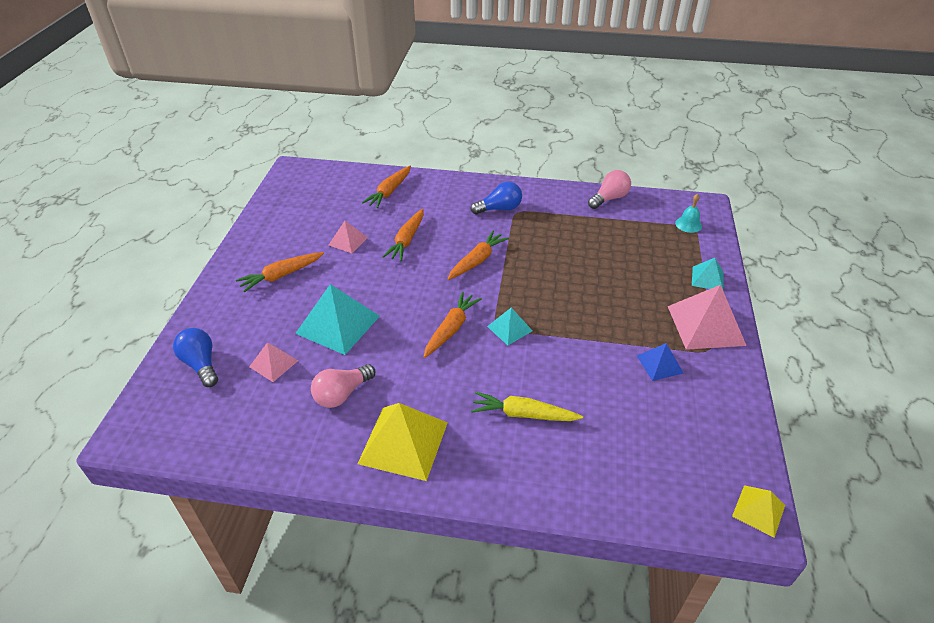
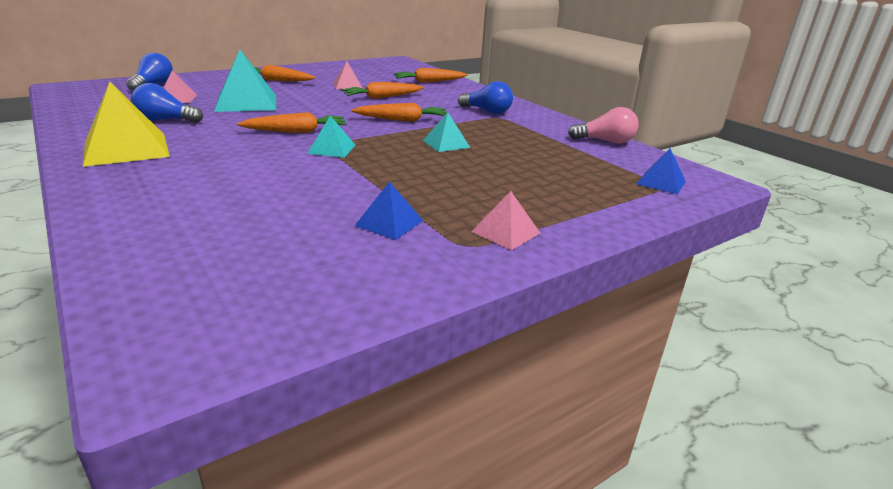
camera: 45 degrees right, 15 degrees down
(342, 394) = (165, 120): pink light bulb -> blue light bulb
(523, 414) = (215, 180): yellow carrot -> none
(688, 224) = (660, 182): turquoise bell -> blue pyramid
(705, 325) = (505, 232): pink pyramid -> pink pyramid, size x0.54
(707, 278) = (592, 213): turquoise pyramid -> turquoise pyramid (446, 144)
(758, 510) = (180, 360): yellow pyramid -> none

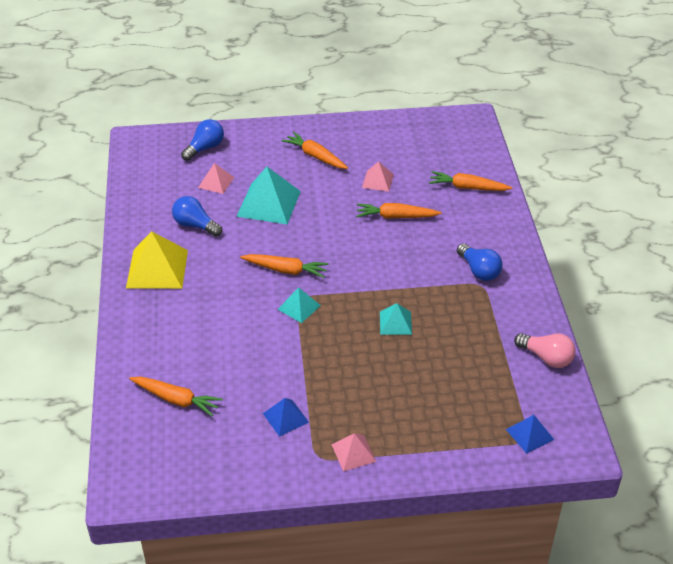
camera: 30 degrees right, 15 degrees up
(402, 120) = (385, 269): orange carrot -> orange carrot (176, 399)

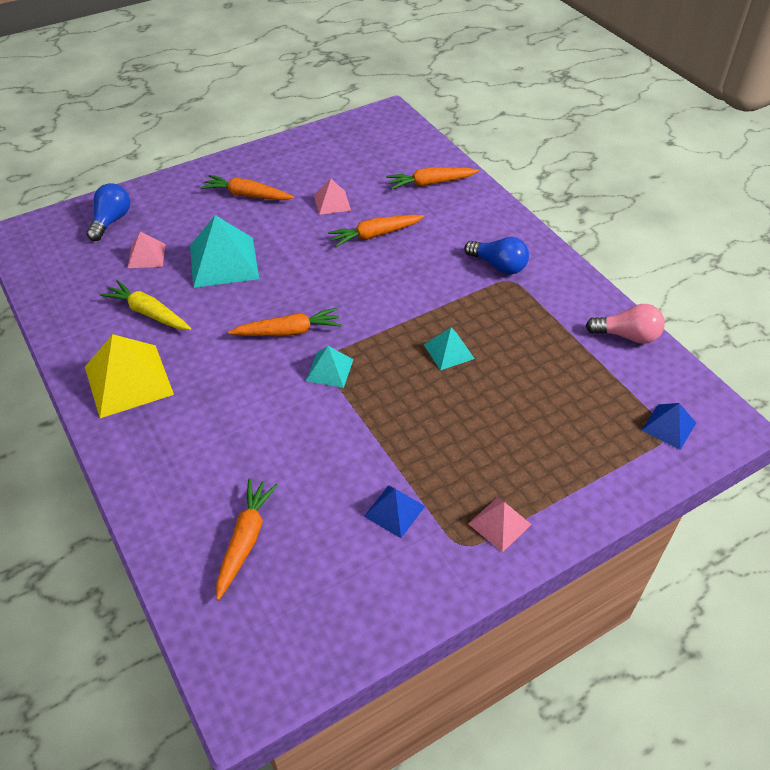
camera: 25 degrees left, 5 degrees up
(176, 399) = (245, 540): orange carrot -> orange carrot turned 75 degrees counterclockwise
(195, 225) = (148, 313): blue light bulb -> yellow carrot

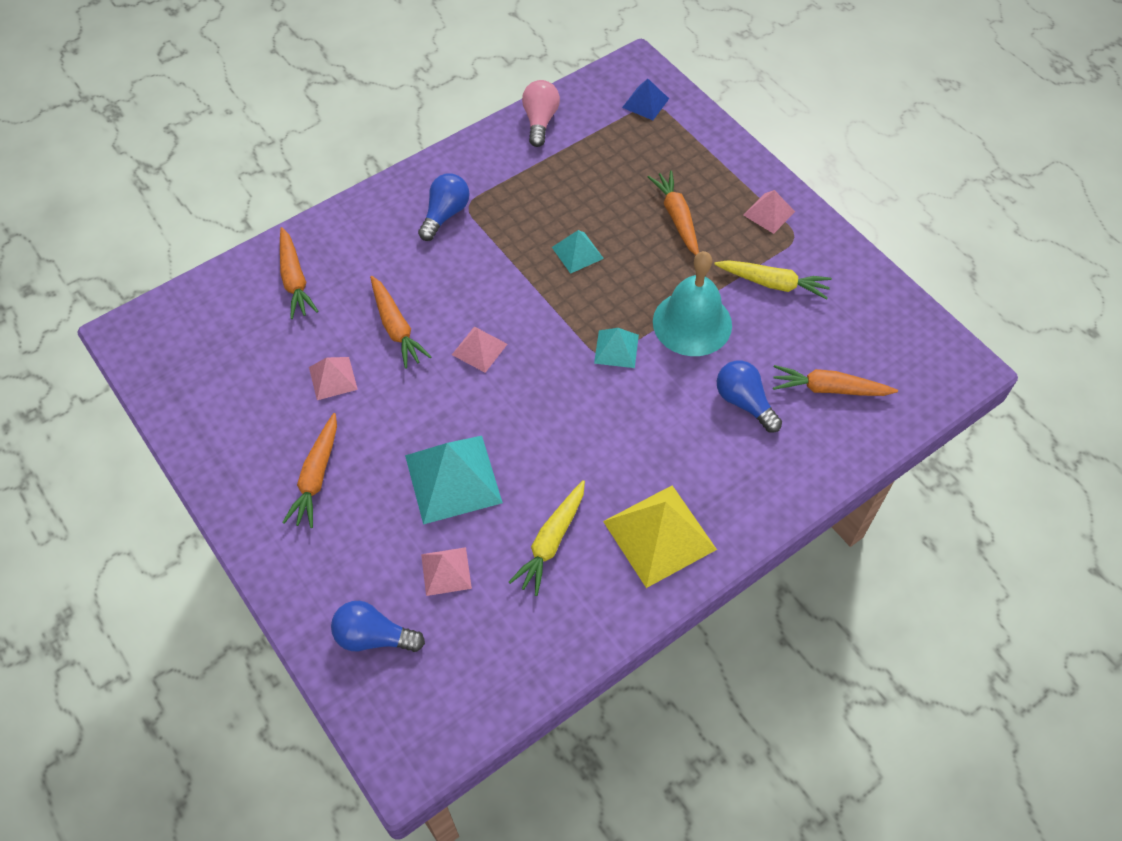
camera: 95 degrees left, 10 degrees up
(247, 461) = (744, 402): none -> blue light bulb
(288, 331) = (566, 393): orange carrot -> orange carrot (677, 218)
(345, 281) = (479, 349): none -> pink pyramid
(351, 431) = (692, 323): none -> turquoise bell
(394, 511) = (773, 283): blue pyramid -> yellow carrot

